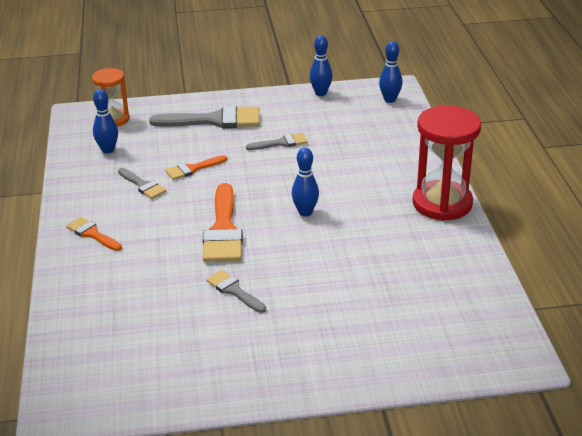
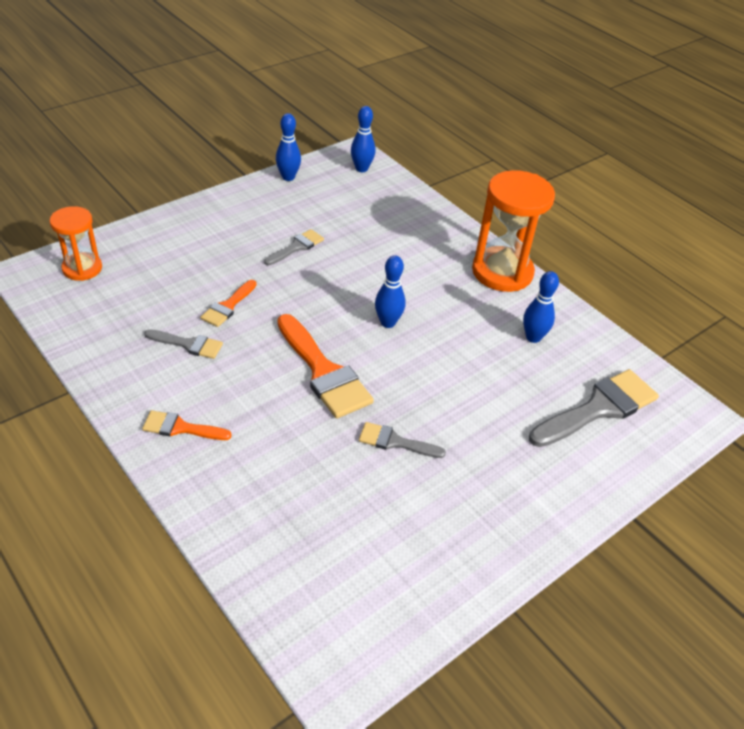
camera: 35 degrees left, 10 degrees up
(108, 150) = (108, 311): blue bowling pin -> blue bowling pin (533, 337)
(214, 120) = (202, 238): grey brush -> grey brush (598, 408)
(442, 203) = (502, 272): red hourglass -> orange hourglass

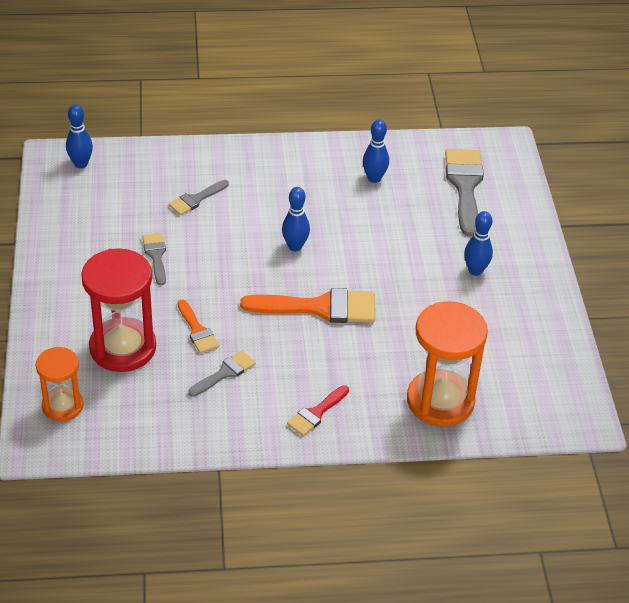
camera: 55 degrees left, 0 degrees up
(173, 273) = (123, 348): none -> red hourglass
(180, 428) = (316, 413): orange brush -> red brush
(288, 177) = (48, 216): blue bowling pin -> blue bowling pin (475, 270)
(395, 442) = (418, 302): grey brush -> grey brush (196, 199)
(502, 272) = (291, 154): orange hourglass -> orange hourglass (440, 401)

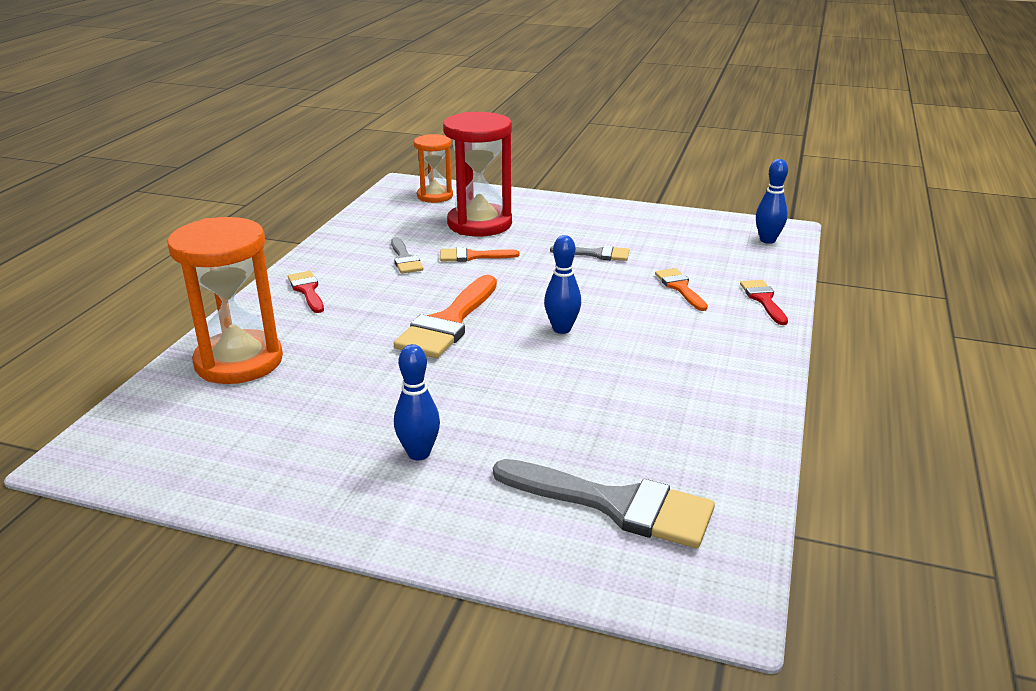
camera: 115 degrees right, 15 degrees down
(195, 157) = (763, 300): none -> red brush
(196, 199) = (680, 287): grey brush -> orange brush
(374, 178) = (672, 418): blue bowling pin -> none

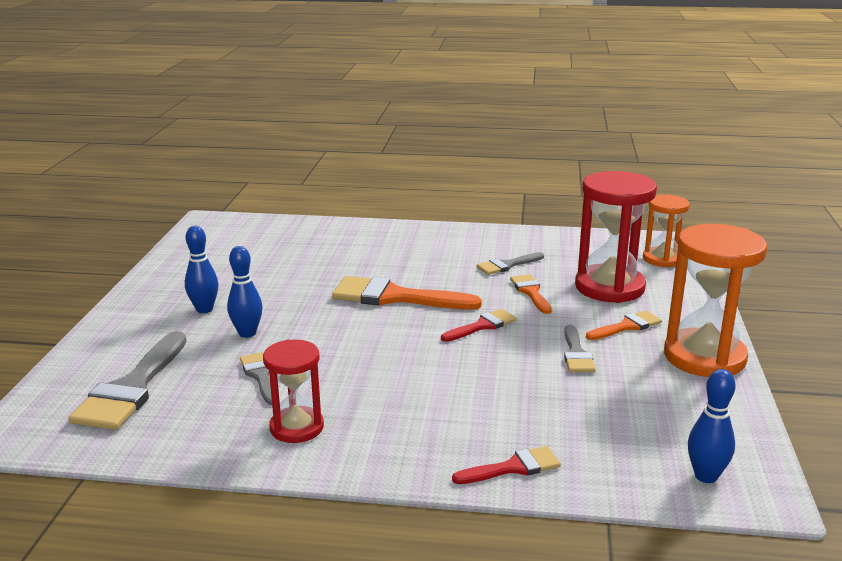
camera: 80 degrees right, 5 degrees down
(239, 361) = (318, 237): orange hourglass -> orange hourglass (704, 357)
(307, 290) = (430, 239): red brush -> red brush (482, 326)
(562, 329) = (399, 347): blue bowling pin -> blue bowling pin (247, 333)
(604, 411) = (260, 376): none -> grey brush
(680, 287) = (518, 408): orange brush -> orange brush (627, 326)
(706, 392) = (297, 427): none -> red hourglass

